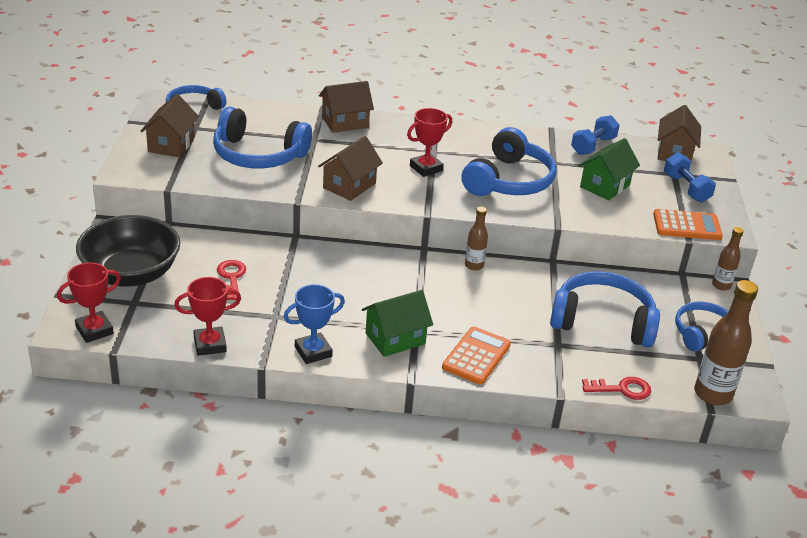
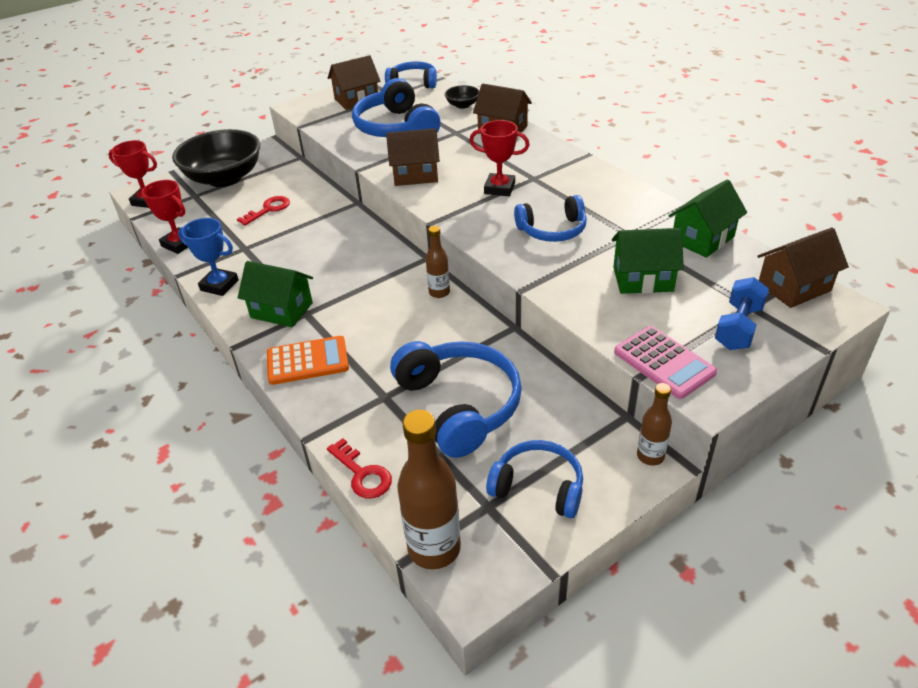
camera: 55 degrees right, 5 degrees up
(275, 114) = (462, 105): none -> black bowl
(508, 181) = (552, 230): blue headphones -> blue headphones, size x0.63
(593, 146) = (702, 239): blue dumbbell -> green house
(687, 226) = (664, 362): orange calculator -> pink calculator

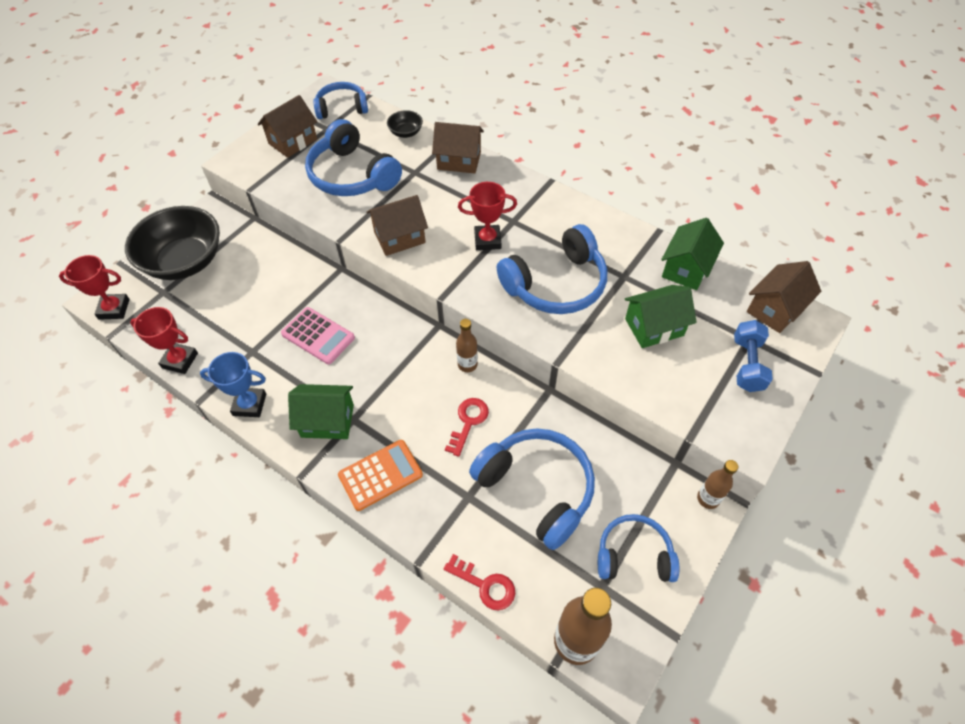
camera: 20 degrees left, 15 degrees up
(268, 210) = (253, 295): red key -> red key (468, 422)
(552, 230) = (556, 284): blue headphones -> blue headphones, size x1.58
(664, 362) = (703, 417): pink calculator -> pink calculator (318, 336)

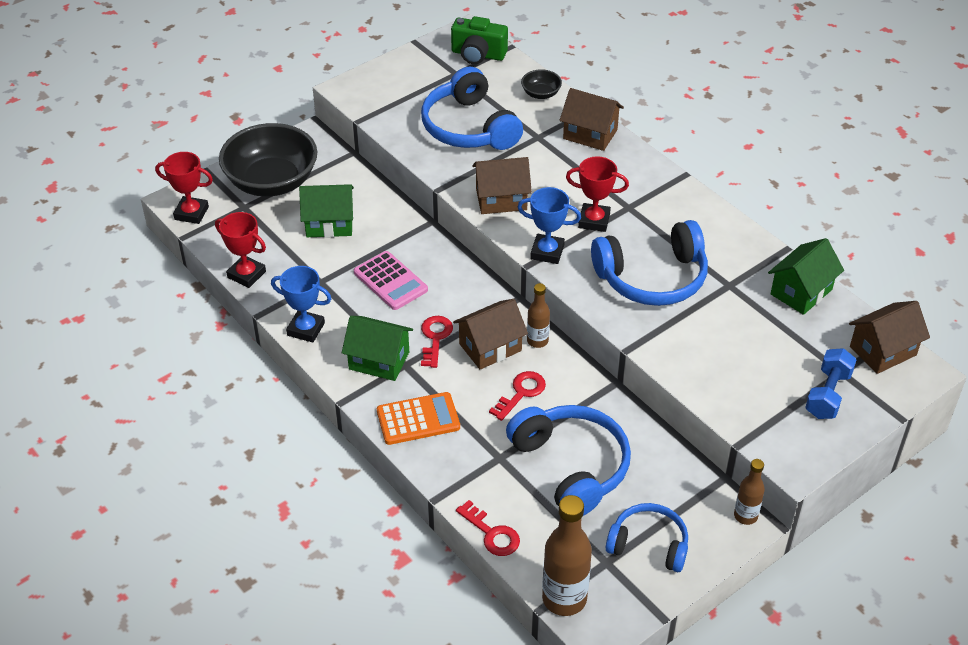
camera: 15 degrees right, 10 degrees down
(293, 141) = (415, 80): brown house -> brown house (490, 347)
(342, 108) = (478, 54): blue headphones -> green camera
(374, 384) = (435, 338): none -> red key
(455, 280) = (547, 252): none -> blue trophy
(654, 327) = (742, 339): green house -> green house (329, 224)

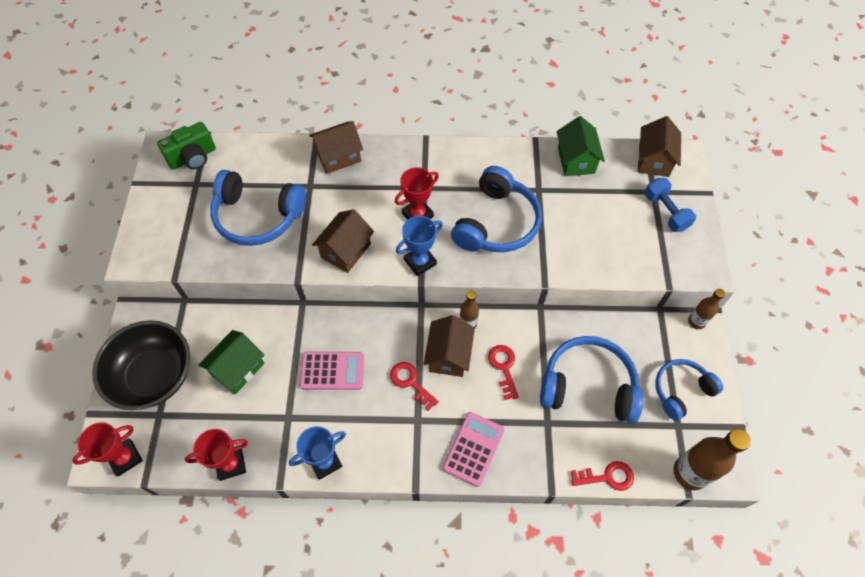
camera: 50 degrees left, 15 degrees up
(379, 360) = (399, 434): green house -> none
(418, 419) = (473, 449): orange calculator -> pink calculator
(541, 94) = (271, 153): black bowl -> none

